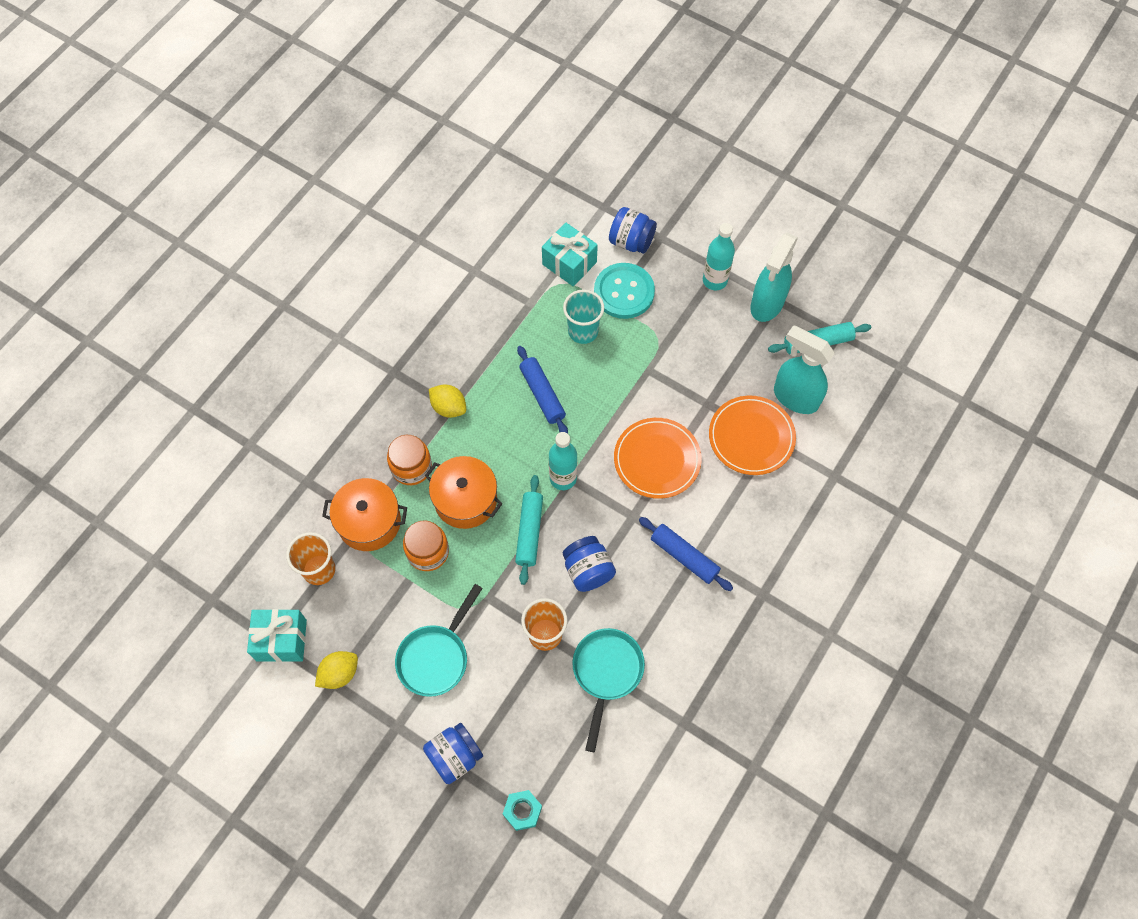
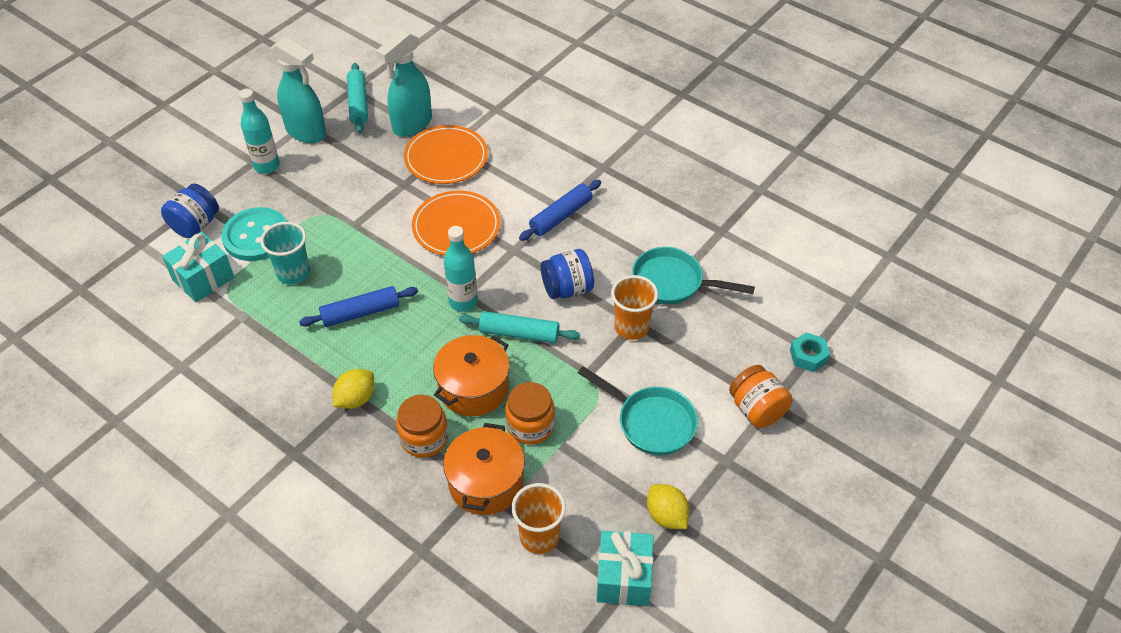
camera: 85 degrees left, 15 degrees down
(455, 756) = (757, 409): blue jar -> orange jar

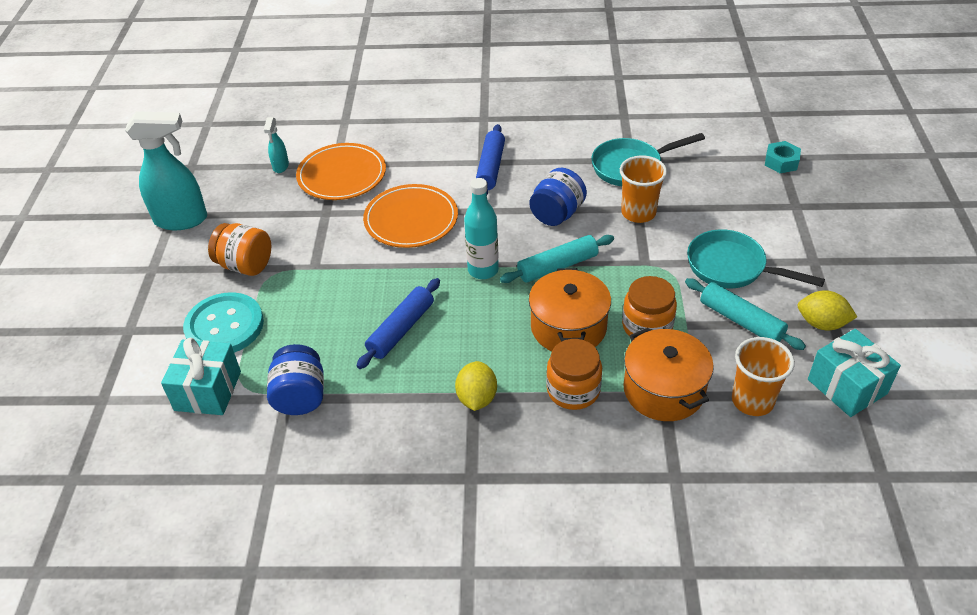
camera: 35 degrees left, 5 degrees down
(195, 225) = (147, 351): blue jar -> blue jar (300, 396)
(266, 166) = (170, 265): turquoise bottle -> none
(293, 273) = (298, 335): turquoise cup -> none
(358, 103) = (209, 174): turquoise rolling pin -> turquoise rolling pin (741, 321)
(412, 125) = (280, 166): turquoise spray bottle -> turquoise spray bottle, size x0.48
(651, 422) = (732, 267): turquoise pan -> turquoise pan turned 150 degrees counterclockwise
(757, 409) = (791, 215): orange jar -> orange jar (245, 265)

